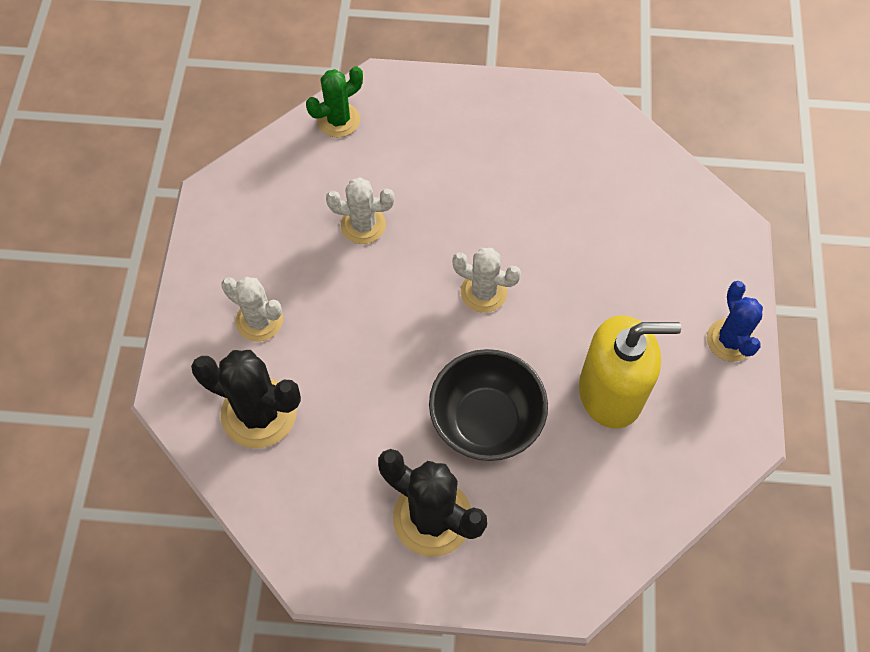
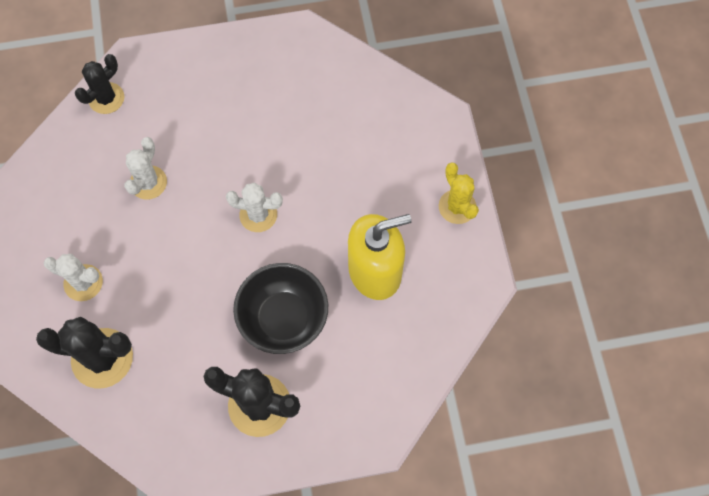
camera: 15 degrees left, 5 degrees up
(338, 120) = (106, 98): green cactus -> black cactus
(363, 225) = (148, 182): white cactus -> white cactus turned 60 degrees counterclockwise
(730, 340) = (457, 207): blue cactus -> yellow cactus

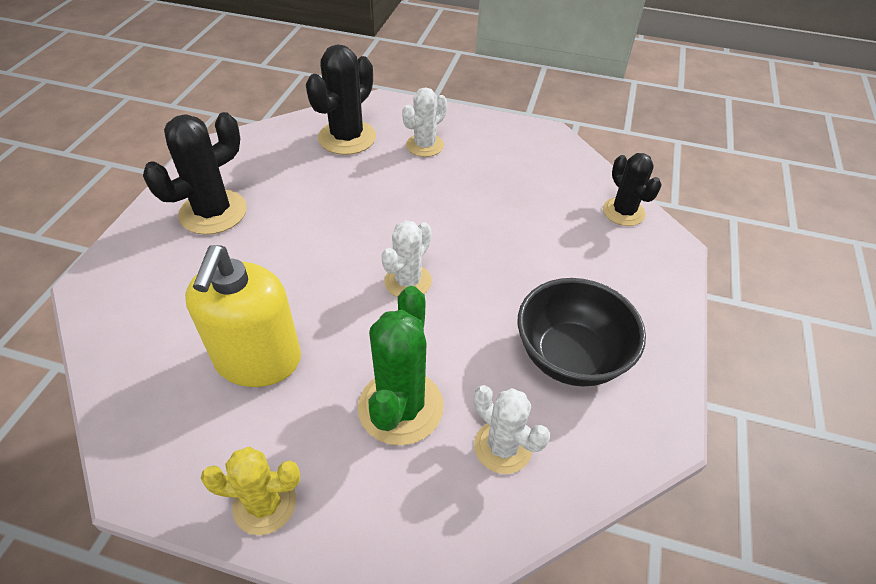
camera: 115 degrees right, 20 degrees down
(148, 182) = (502, 212): white cactus -> white cactus (503, 447)
(283, 318) = (277, 259): black bowl -> black bowl (570, 356)
(361, 169) = (400, 407): none -> green cactus

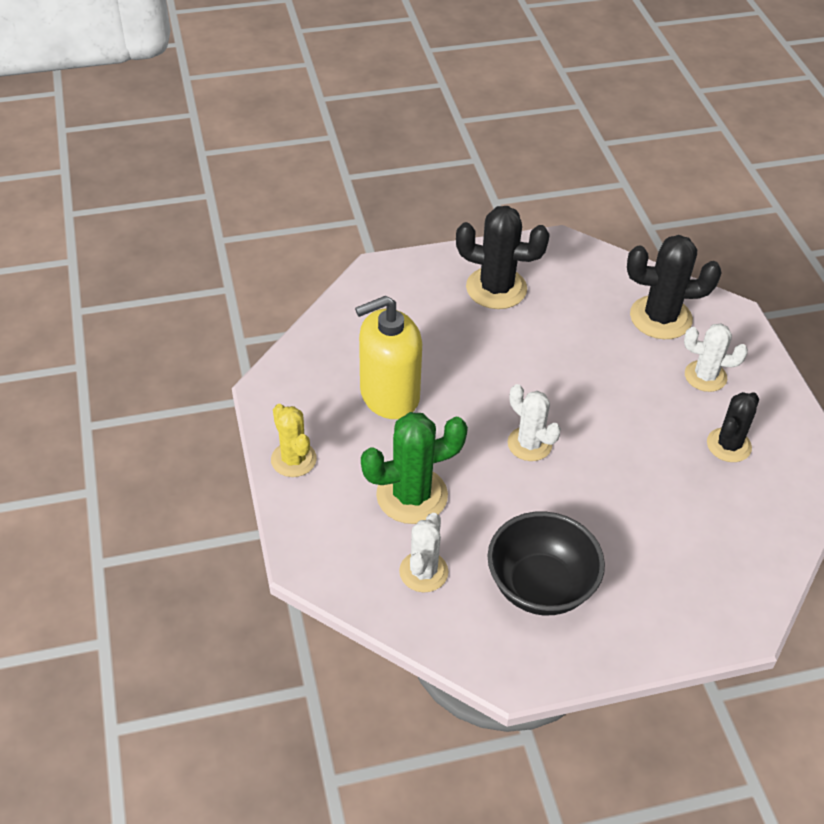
camera: 60 degrees right, 0 degrees up
(408, 281) = (529, 444): white cactus -> white cactus turned 45 degrees clockwise
(623, 212) = (759, 569): black cactus -> black cactus (728, 445)

